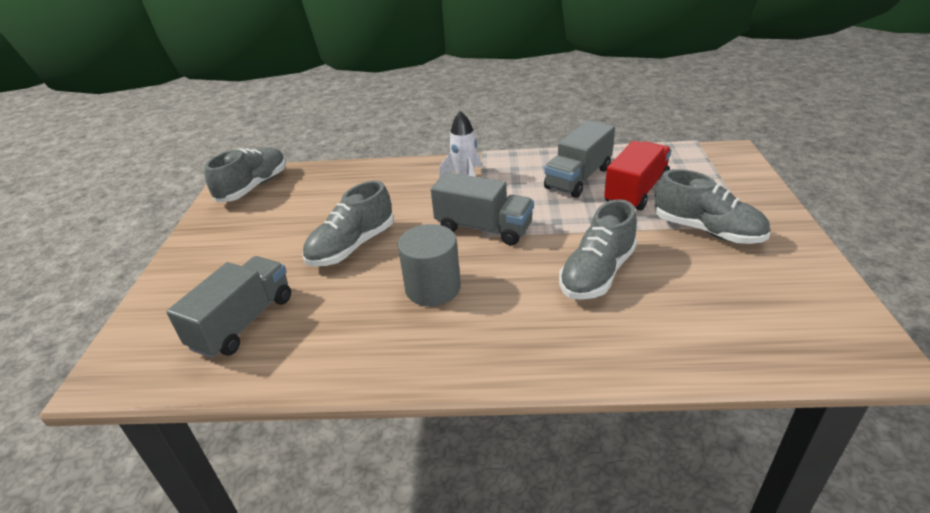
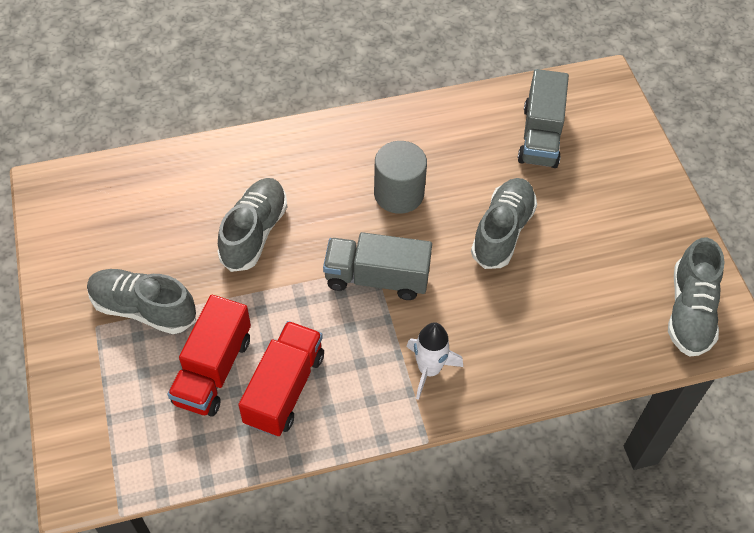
camera: 160 degrees right, 20 degrees up
(578, 178) = (284, 389): grey truck -> red truck

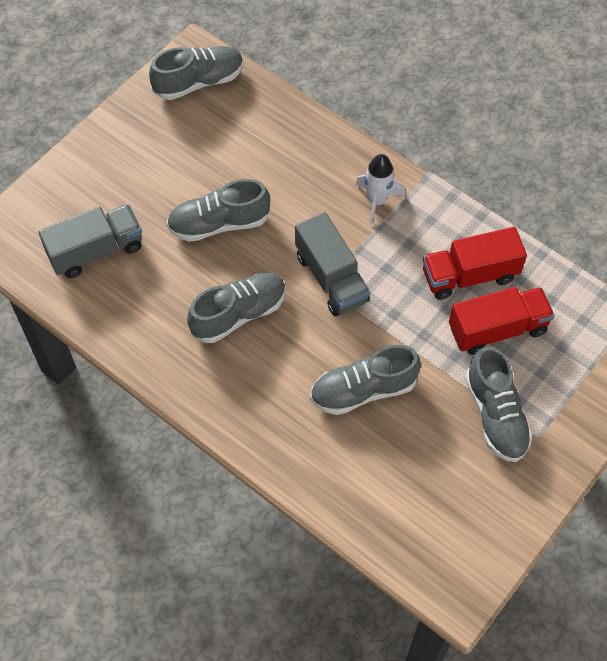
camera: 125 degrees left, 5 degrees up
(399, 194) = (239, 314): grey cylinder -> grey shoe

